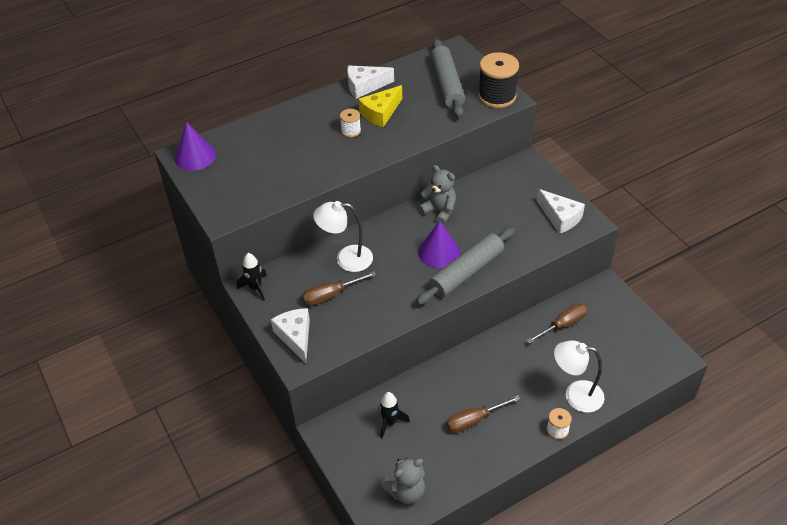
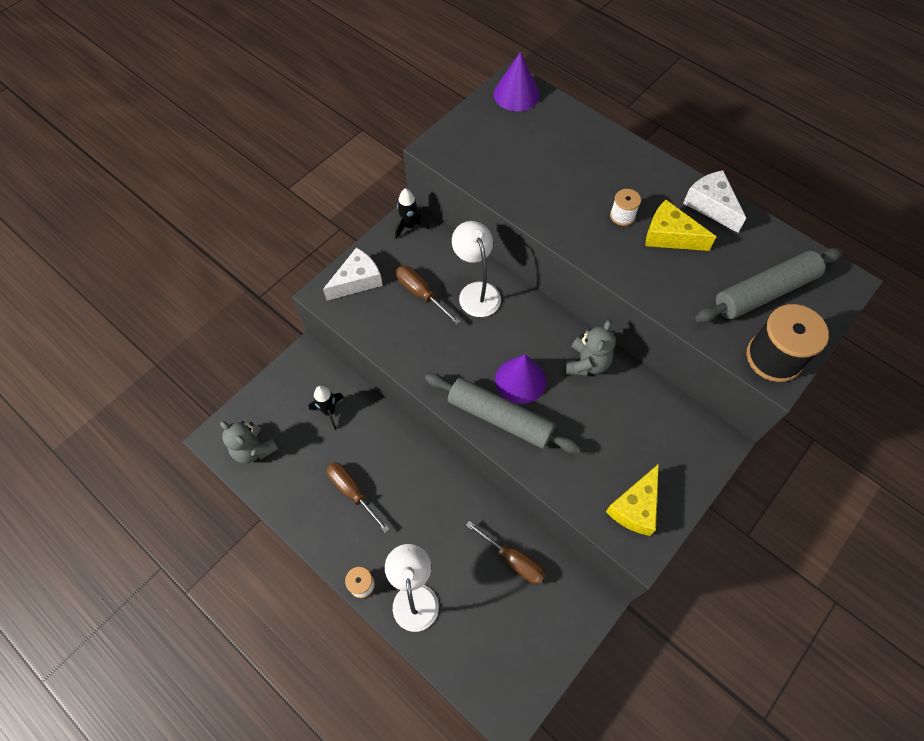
camera: 70 degrees right, 15 degrees up
(560, 217) = (635, 507): white cheese -> yellow cheese

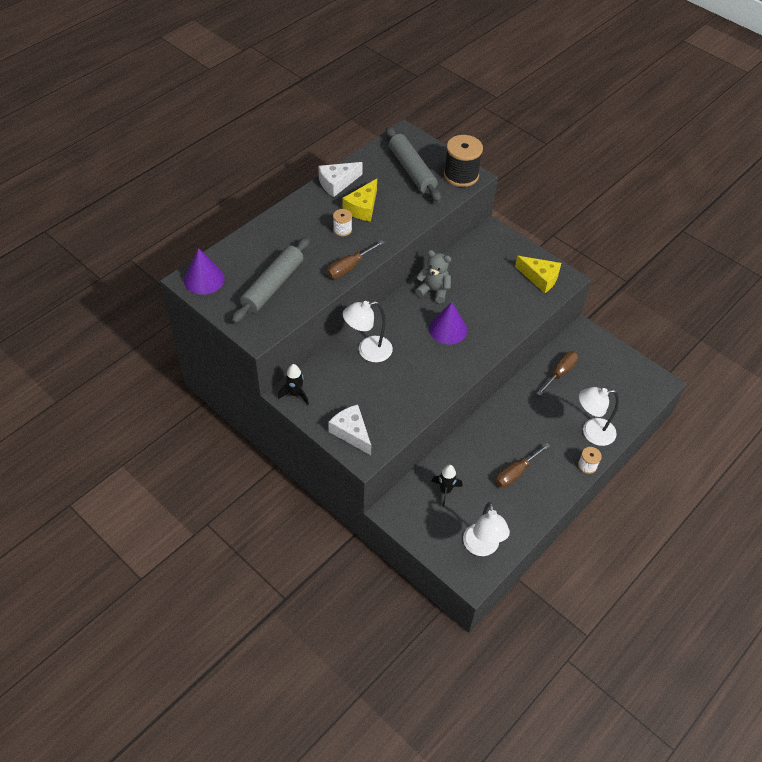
camera: 90 degrees left, 10 degrees down
(254, 449) = (482, 547): grey teddy bear -> white lamp
(421, 294) = (368, 387): brown screwdriver -> brown screwdriver (349, 267)
(500, 418) = (479, 343): grey rolling pin -> grey rolling pin (273, 286)

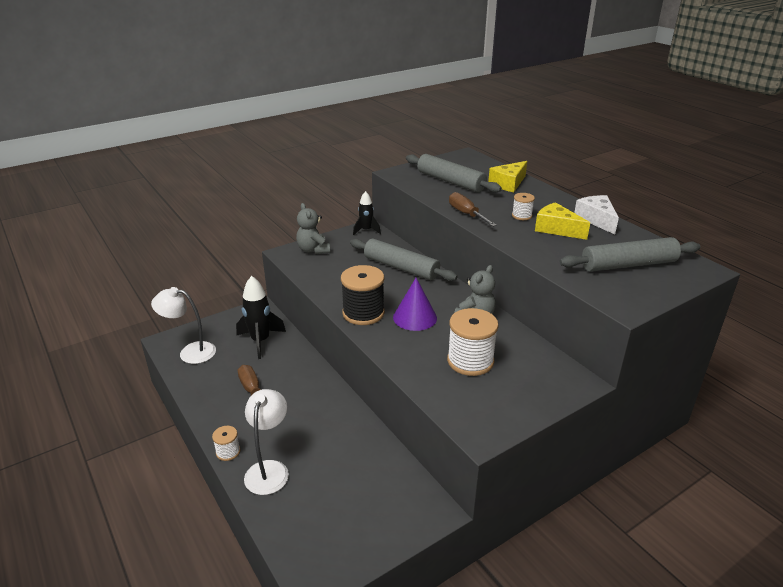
camera: 105 degrees right, 20 degrees down
(204, 279) = (465, 159): purple cone -> none
(351, 432) = (313, 250): white cheese -> grey teddy bear
(368, 351) = (401, 267): white lamp -> grey rolling pin
(445, 491) = (260, 341): black rocket -> black rocket, size x1.61
(461, 175) = (625, 298): black spool -> black spool (363, 313)
(493, 289) = (470, 361): none -> white spool
(540, 278) = (485, 408): yellow cheese -> yellow cheese (508, 184)
(560, 373) = (370, 463): brown screwdriver -> none

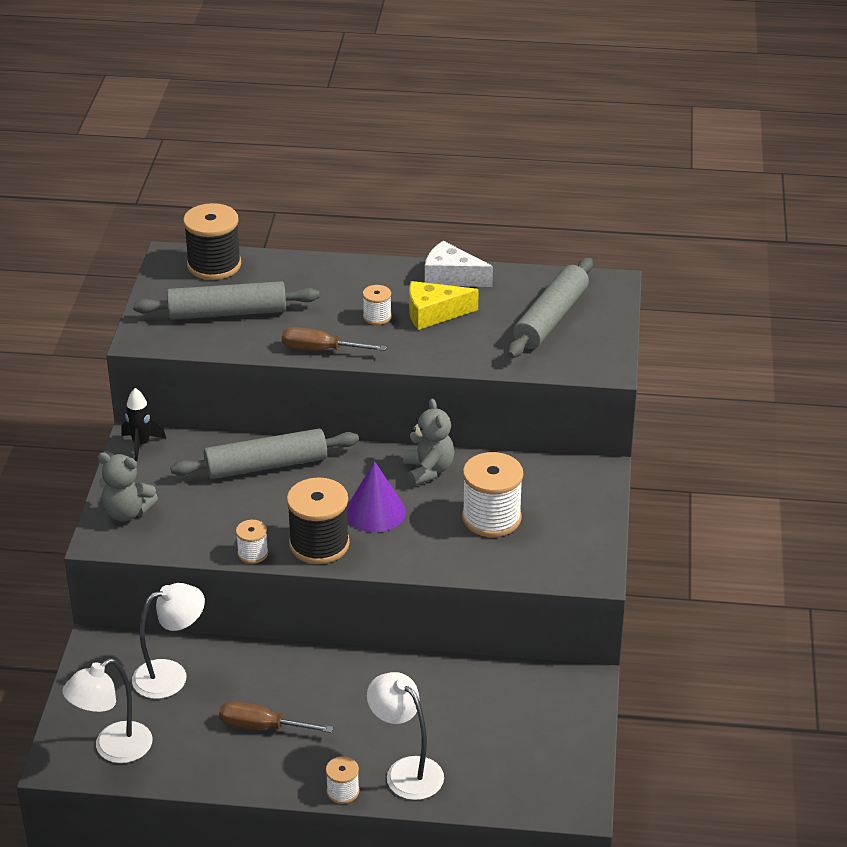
camera: 50 degrees left, 5 degrees up
(260, 341) = (171, 675): black rocket -> white lamp
(329, 297) = (253, 553): none -> white spool
(479, 164) = (214, 265): none -> black spool
(508, 184) = (294, 277): yellow cheese -> none

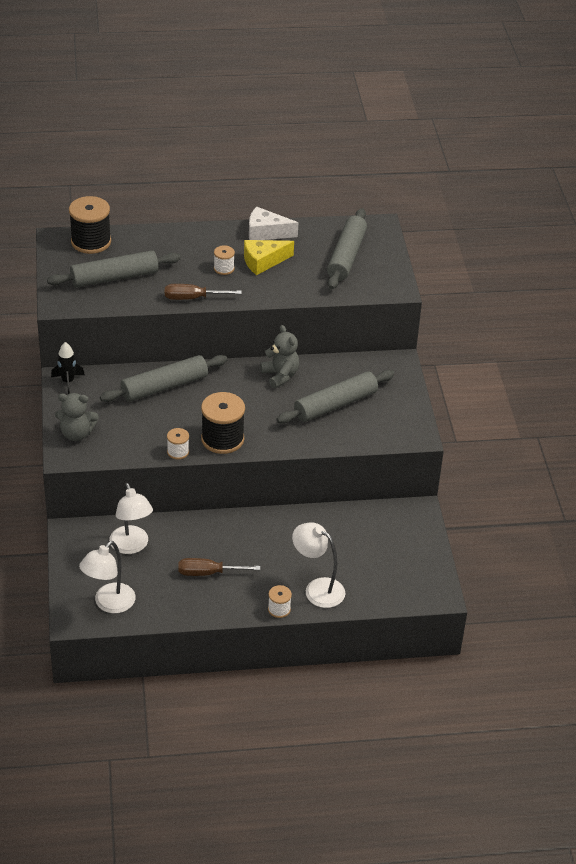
camera: 15 degrees left, 5 degrees up
(171, 675) = (131, 546): white lamp -> white lamp turned 105 degrees clockwise
(375, 512) = (253, 410): purple cone -> none
(491, 518) = (335, 405): white spool -> grey rolling pin

